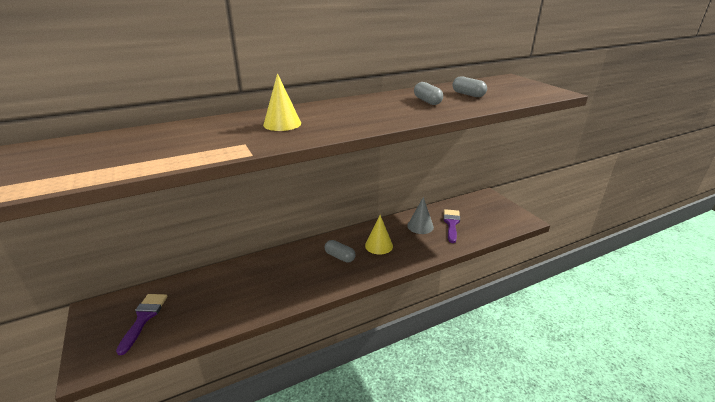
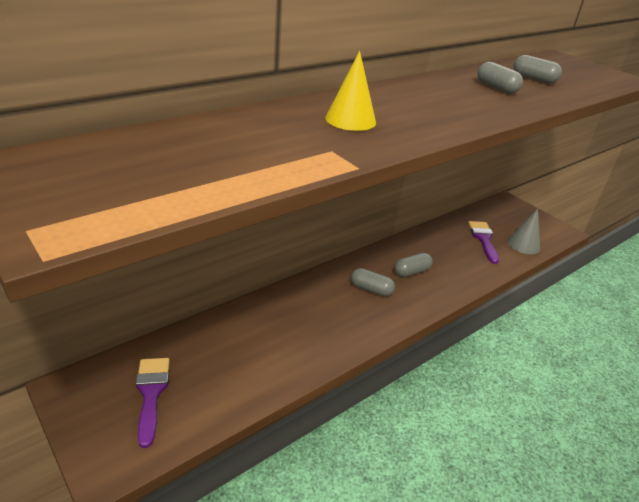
camera: 15 degrees left, 5 degrees up
(379, 245) = (411, 272): yellow cone -> grey capsule
(420, 226) = (449, 244): grey cone -> grey cone (523, 244)

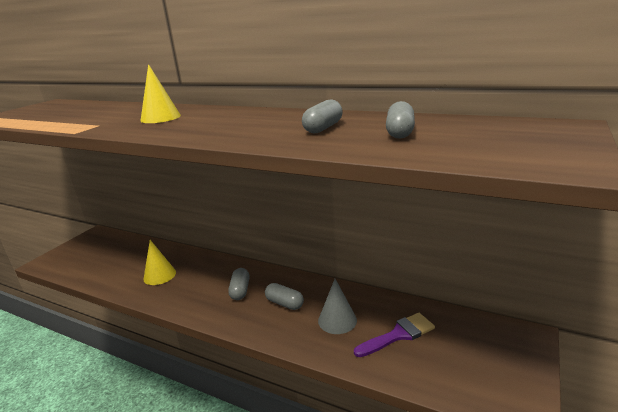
camera: 70 degrees right, 10 degrees down
(151, 393) = (96, 253): purple brush -> none
(287, 338) = (159, 275): none -> yellow cone
(523, 244) = (428, 372): grey cone -> grey cone (337, 320)

